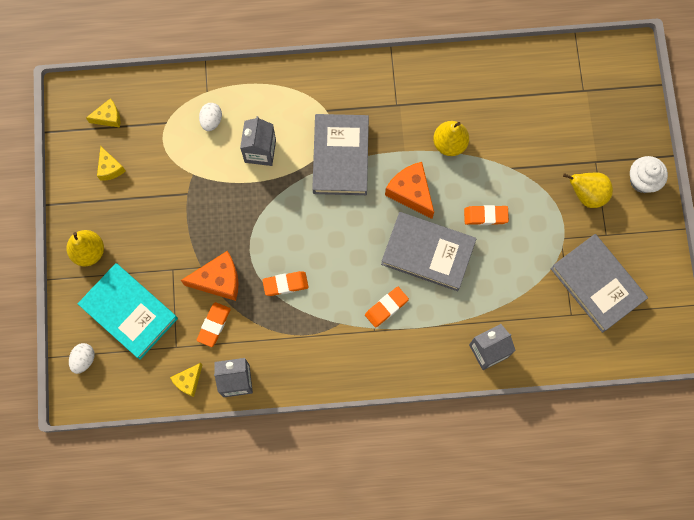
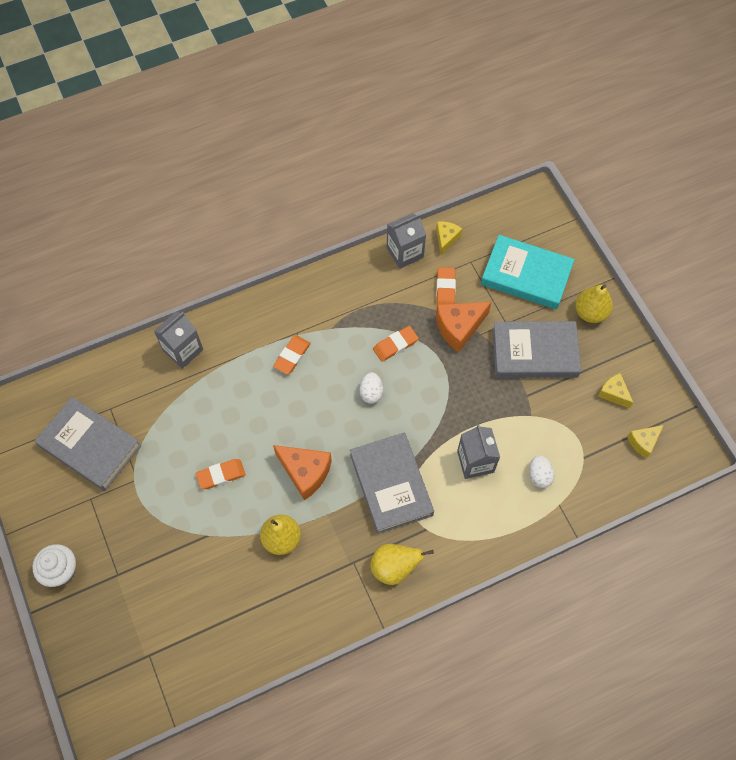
camera: 160 degrees right, 10 degrees down
(84, 359) = (545, 226): white egg -> white egg (371, 393)
(428, 253) = (268, 419): grey book -> grey book (534, 352)
(586, 194) = (119, 534): yellow pear -> yellow pear (394, 567)

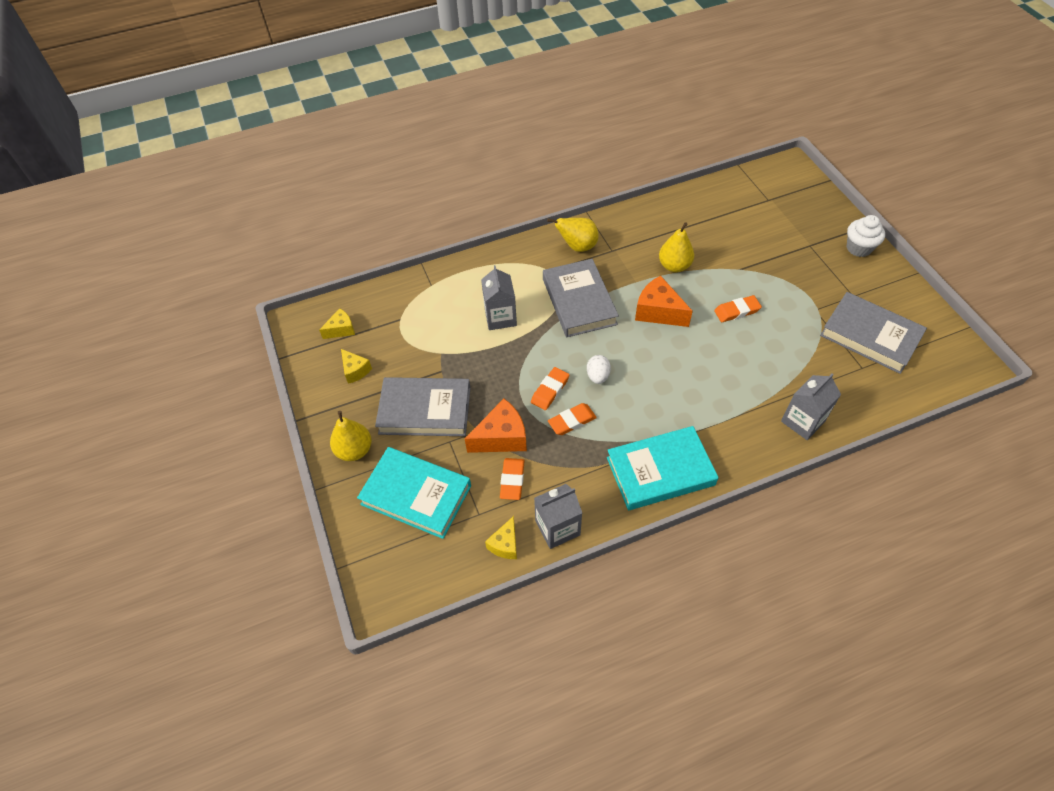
camera: 175 degrees left, 10 degrees down
(292, 356) = (682, 412): orange eraser -> orange eraser (550, 390)
(317, 301) = (660, 471): none -> turquoise book
(539, 475) = (444, 306): white egg -> none

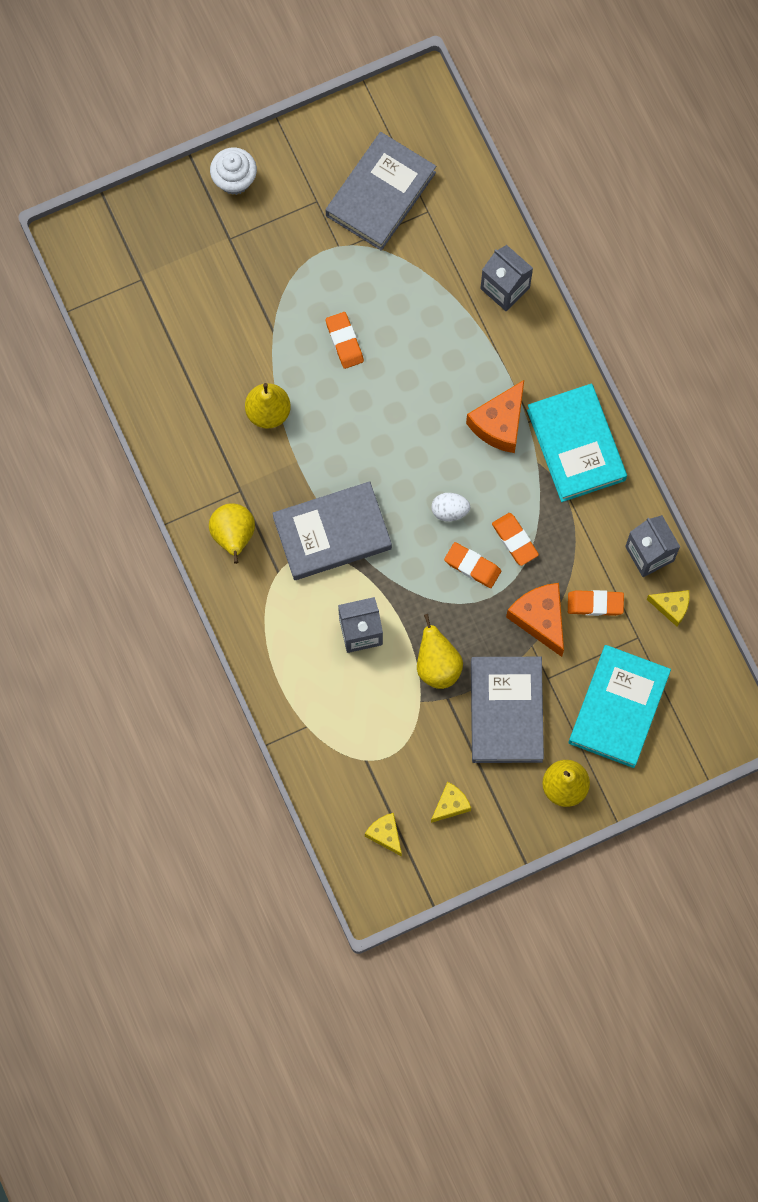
camera: 95 degrees left, 20 degrees up
(469, 365) = (437, 665): none -> yellow pear
(658, 312) = (347, 436): orange cheese -> orange cheese (499, 424)

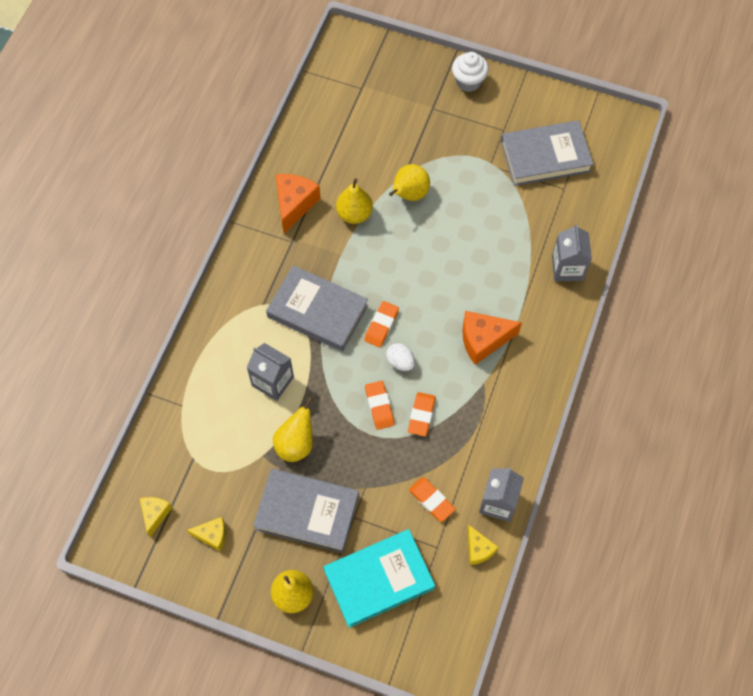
camera: 45 degrees right, 10 degrees down
(233, 536) = (261, 262): yellow pear -> yellow pear (409, 194)
(344, 341) = (439, 215): orange eraser -> orange eraser (381, 325)
(506, 711) = (307, 512): grey book -> grey book turned 60 degrees clockwise
(540, 619) = (387, 476): orange cheese -> orange cheese (294, 204)
(576, 445) = (518, 395): turquoise book -> none

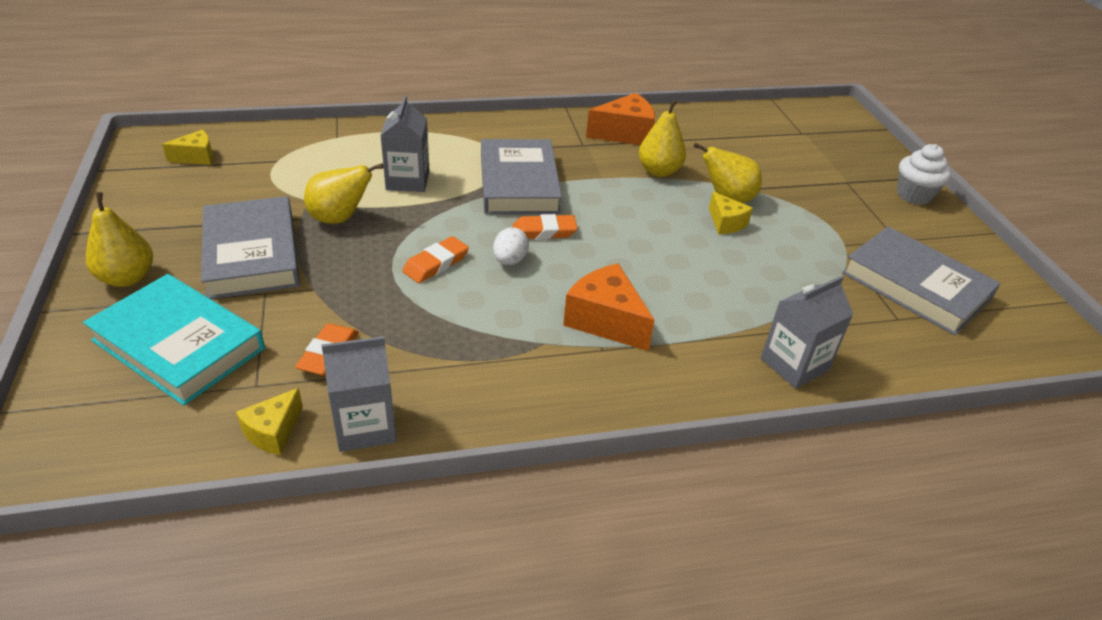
camera: 55 degrees right, 25 degrees down
(212, 535) = (187, 198): yellow cheese -> yellow cheese (726, 223)
(421, 415) = (450, 302): orange eraser -> none

